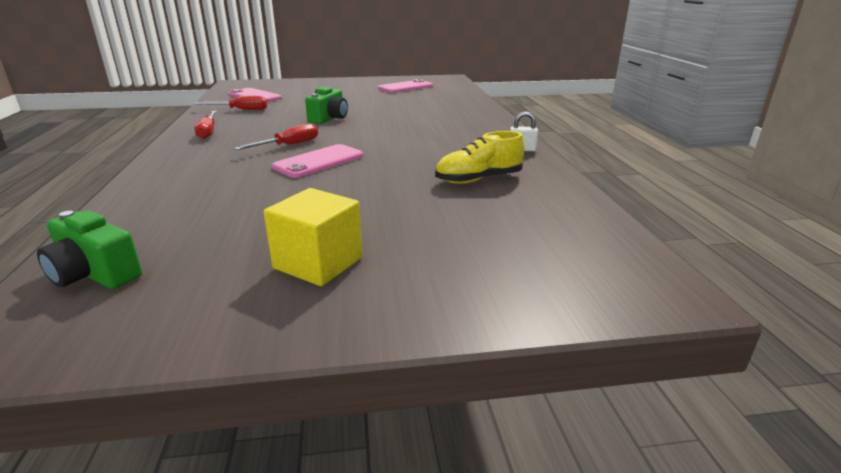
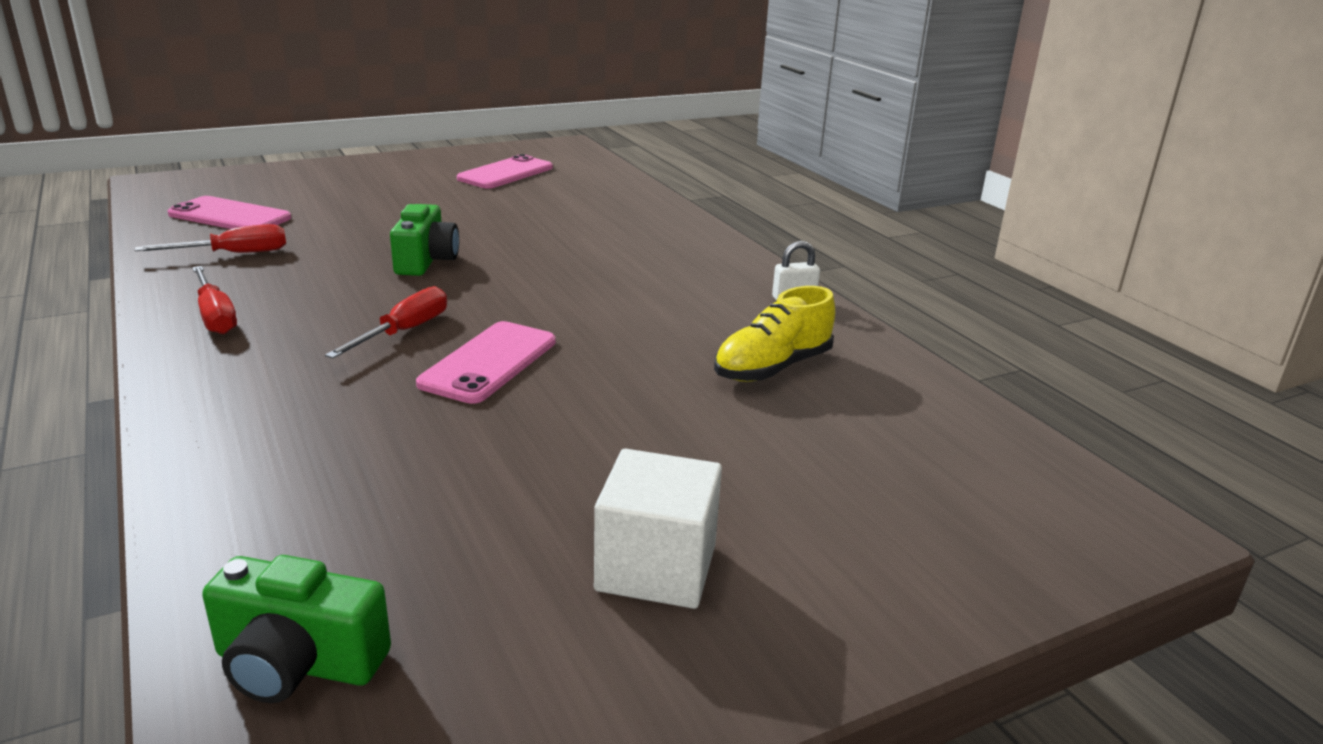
camera: 20 degrees left, 0 degrees up
(318, 263) = (656, 567): yellow cube -> white cube

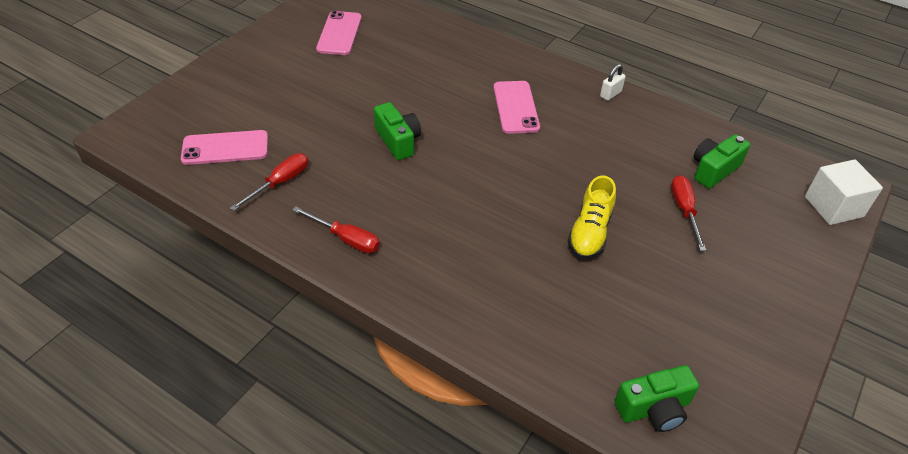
camera: 30 degrees left, 20 degrees up
(404, 332) = (460, 205): red screwdriver -> red screwdriver (684, 210)
(489, 362) = (526, 208): pink phone -> pink phone (515, 107)
(656, 567) = (721, 295): white cube -> white cube (833, 206)
(772, 368) = (650, 152): yellow shoe -> yellow shoe (590, 232)
(863, 417) = (713, 170): none -> green camera

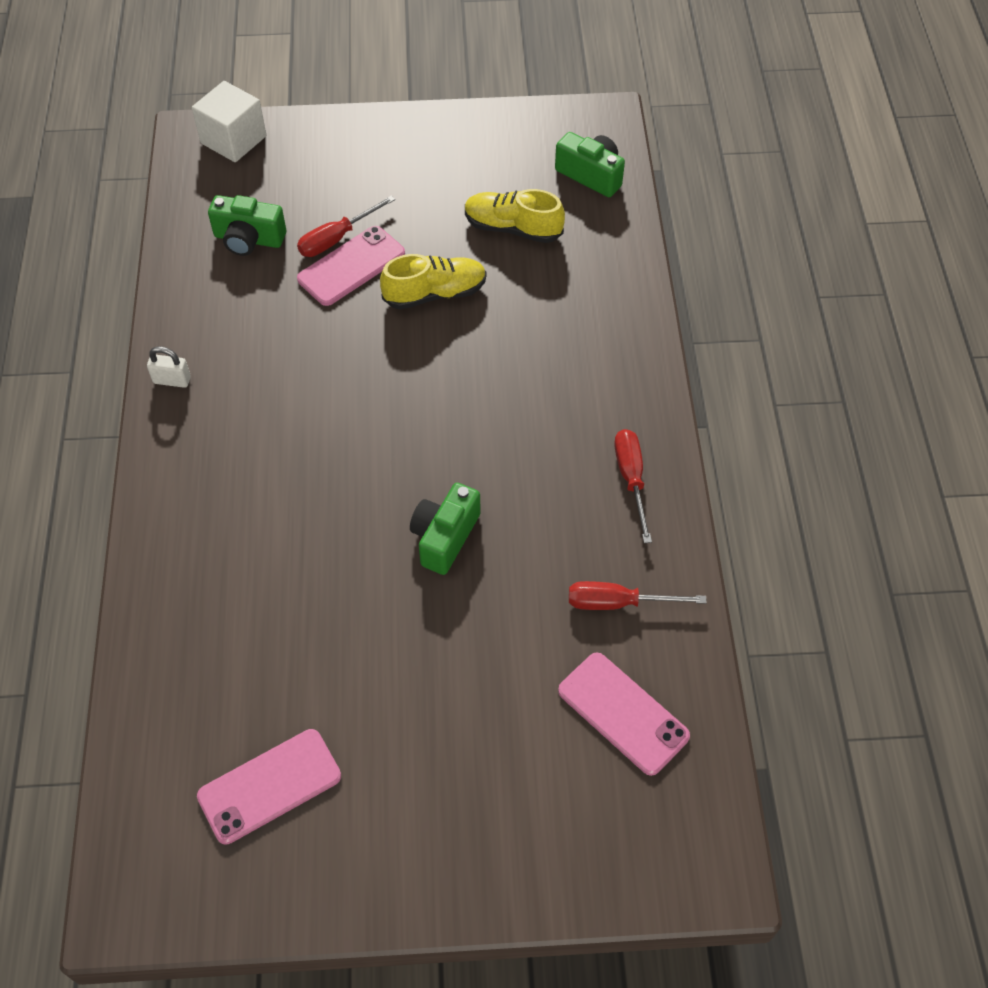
camera: 125 degrees left, 10 degrees up
(515, 107) = (278, 459): pink phone -> pink phone (351, 266)
(625, 313) = (513, 228): none -> yellow shoe

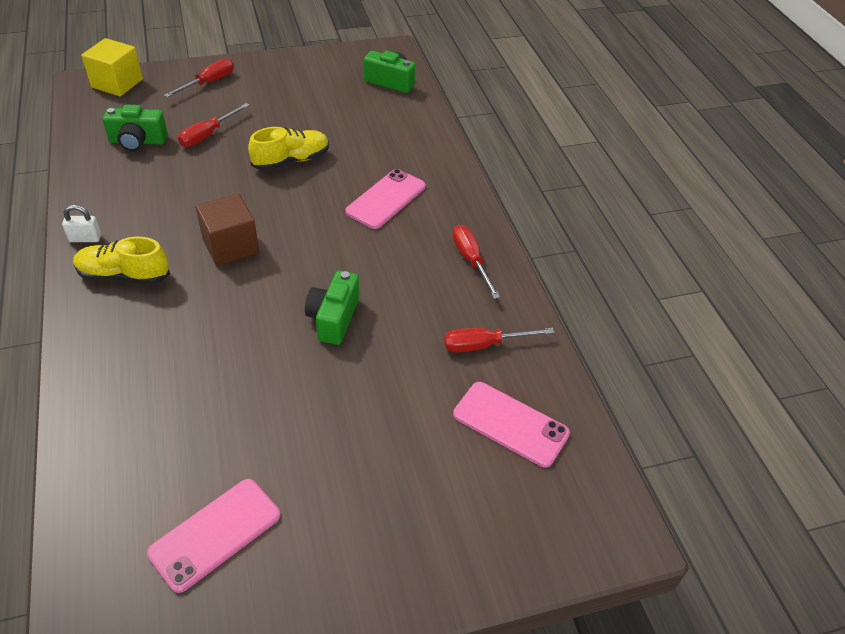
camera: 15 degrees left, 10 degrees down
(233, 140) = (117, 83): white cube -> yellow cube
(340, 415) = (230, 246): none -> brown cube
(349, 151) = (209, 82): none -> red screwdriver
(351, 266) = (223, 150): pink phone -> pink phone (386, 199)
(513, 228) = (341, 117): yellow shoe -> yellow shoe (124, 276)

